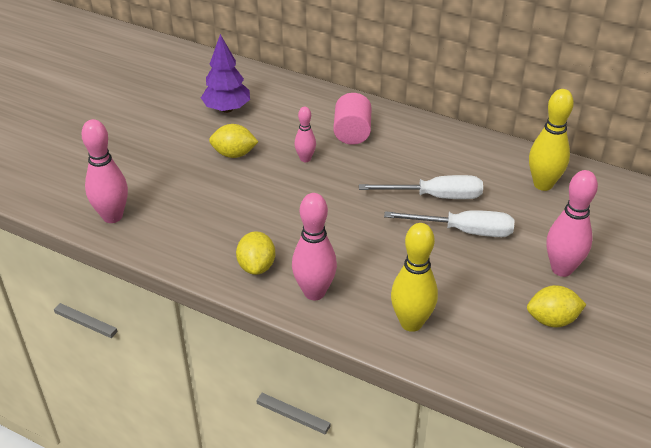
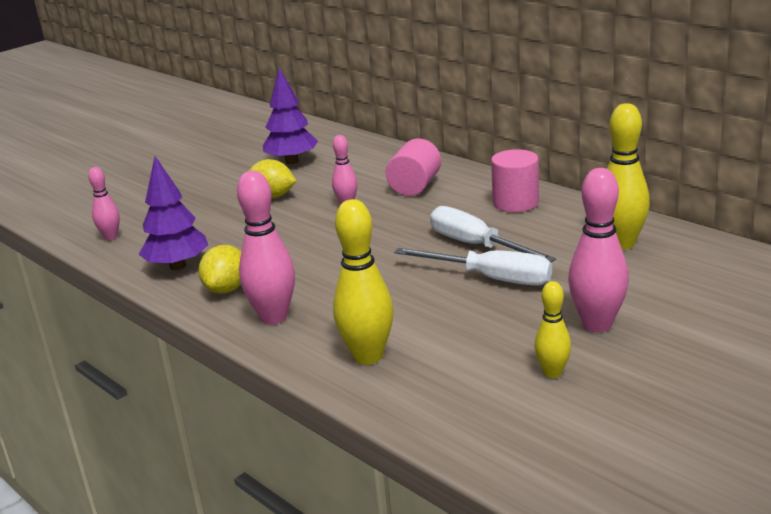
camera: 20 degrees right, 15 degrees down
(112, 216) = (111, 237): pink bowling pin -> pink bowling pin, size x0.58
(197, 245) = (178, 266): none -> purple tree
(435, 196) = (476, 245): white screwdriver -> white screwdriver turned 150 degrees counterclockwise
(443, 146) = (515, 203): none -> pink cylinder
(552, 320) = (552, 373): yellow lemon -> yellow bowling pin

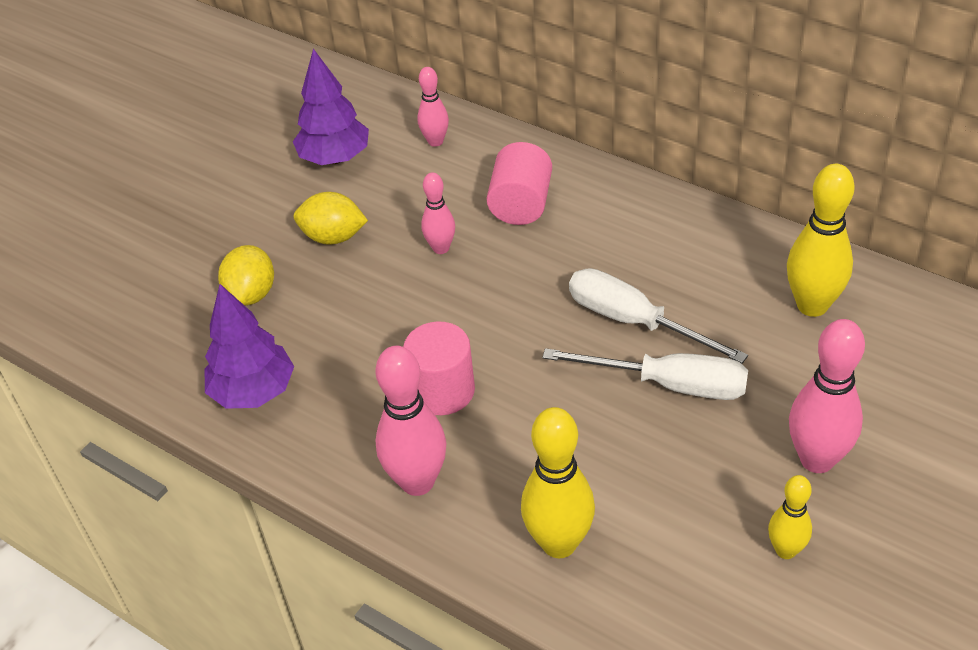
camera: 10 degrees left, 20 degrees up
(111, 237) = (136, 338): pink bowling pin -> pink bowling pin (435, 141)
(226, 289) = (337, 432): yellow lemon -> yellow lemon (251, 293)
(515, 203) = (661, 231): pink cylinder -> pink cylinder (442, 390)

